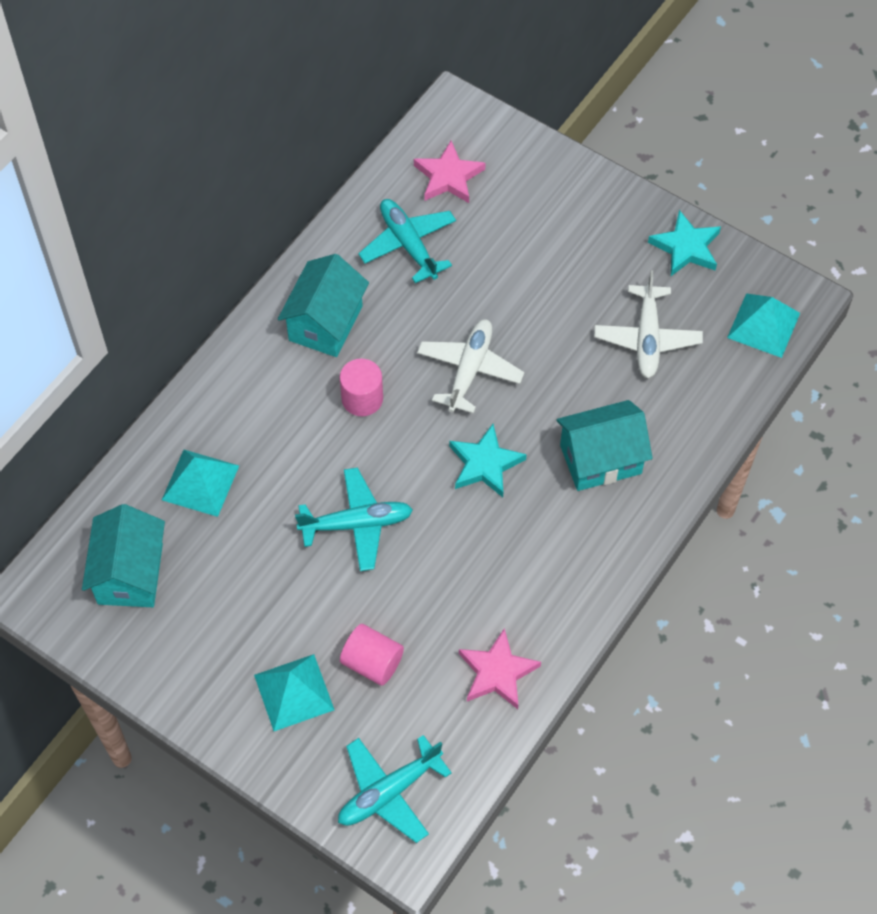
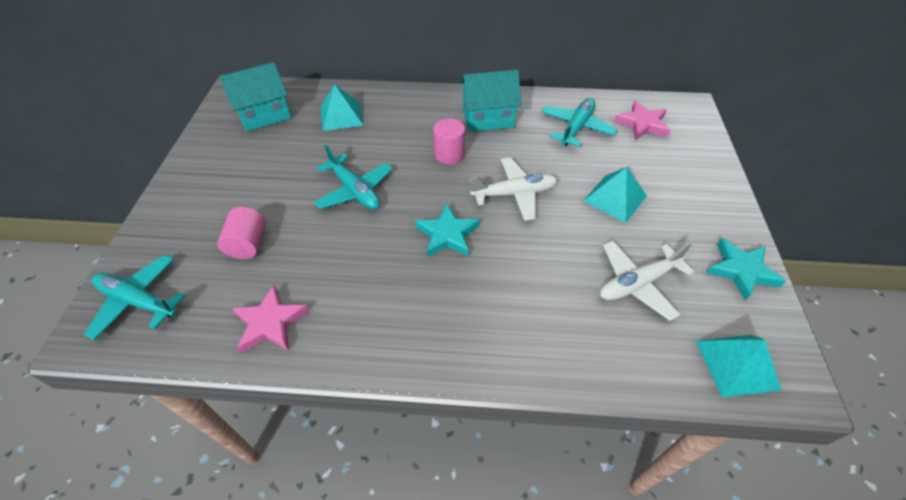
camera: 60 degrees right, 10 degrees down
(294, 692) = (208, 214): turquoise pyramid -> turquoise pyramid (615, 198)
(600, 459) = (505, 303): turquoise house -> none

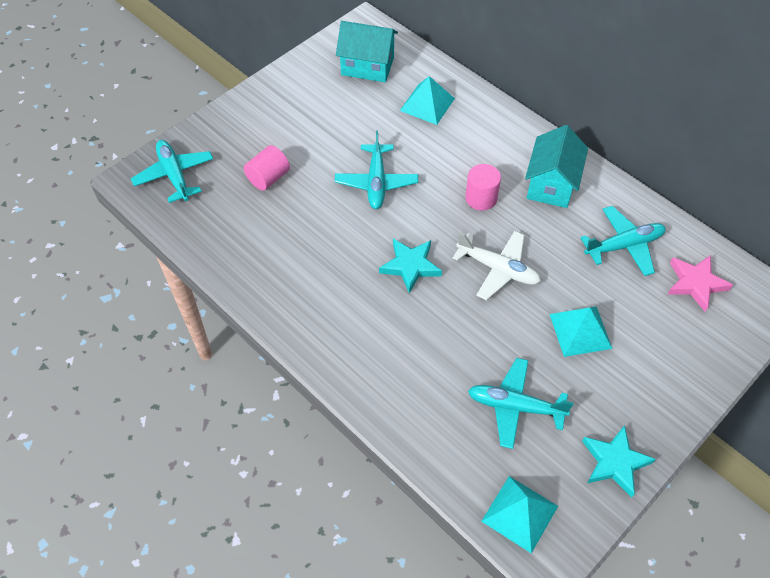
camera: 40 degrees right, 5 degrees up
(270, 323) = (238, 247): pink star -> none
(488, 118) = (551, 184): turquoise house -> turquoise house turned 75 degrees clockwise
(637, 283) = (515, 406): white plane -> turquoise plane

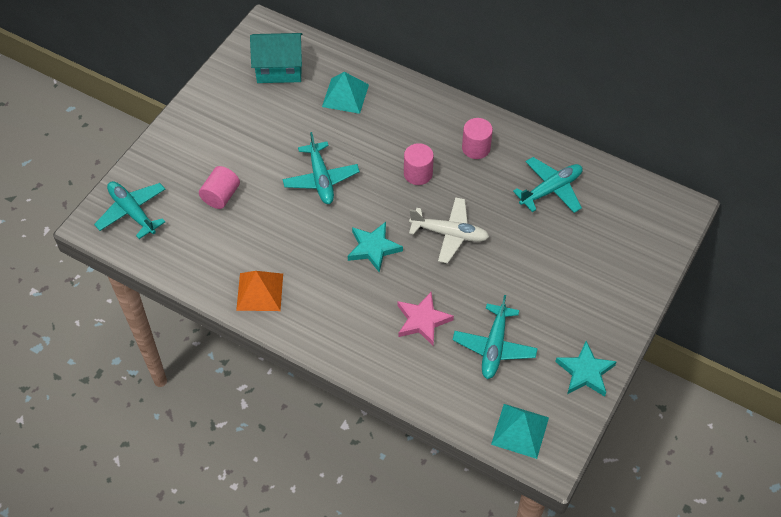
camera: 15 degrees left, 0 degrees up
(275, 285) = (259, 291): none -> orange pyramid
(515, 406) = (494, 347): turquoise plane -> turquoise plane turned 75 degrees counterclockwise
(551, 184) = (476, 148): turquoise house -> pink cylinder
(580, 331) = (532, 271): turquoise pyramid -> none
(695, 283) = (617, 209): pink star -> pink star (422, 320)

